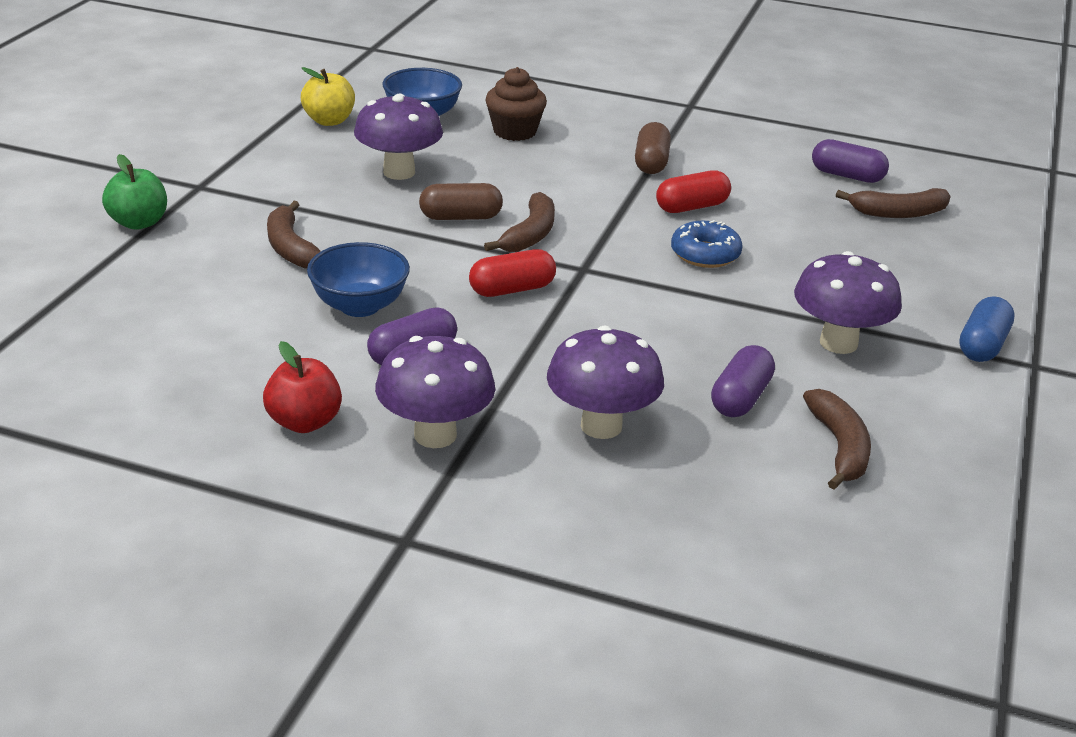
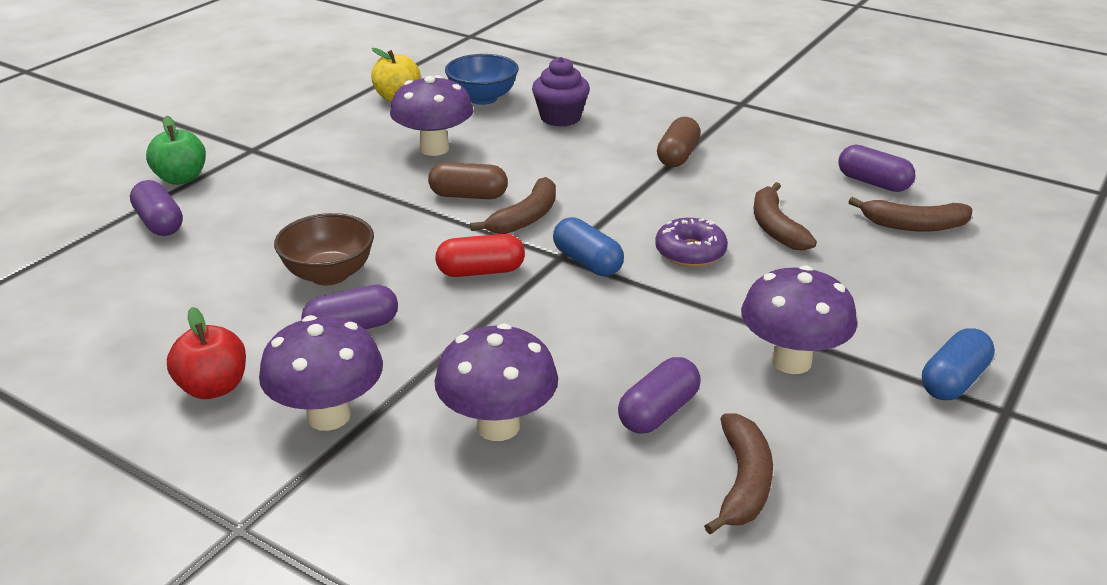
camera: 15 degrees right, 0 degrees up
(144, 270) = (159, 223): none -> purple capsule
(291, 247) = (298, 212): brown banana -> brown banana (775, 227)
(359, 306) = (329, 274): blue bowl -> brown bowl
(515, 131) = (560, 118): brown cupcake -> purple cupcake
(612, 272) = (587, 262): none -> blue capsule
(691, 207) = (698, 203): red capsule -> none
(705, 254) = (690, 252): blue donut -> purple donut

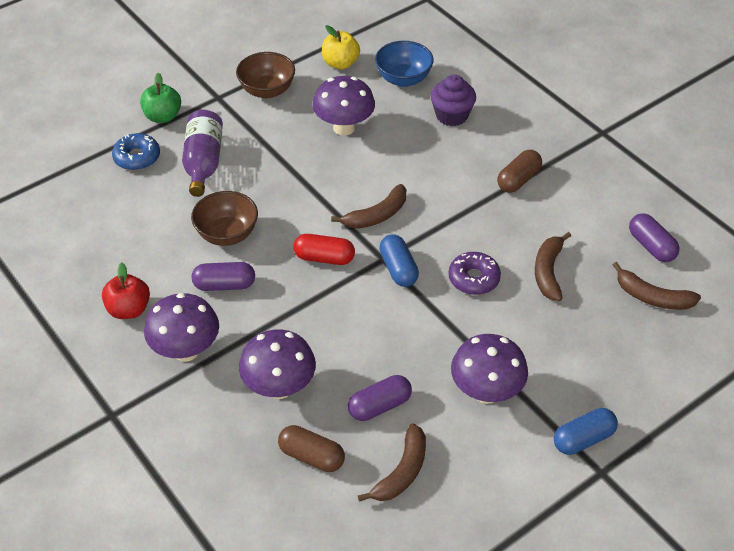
camera: 20 degrees right, 15 degrees up
(159, 223) = (137, 157): purple capsule -> blue donut
(260, 211) = (203, 163): none -> purple bottle
(315, 133) = (267, 90): none -> brown bowl
(468, 196) = (347, 183): brown capsule -> brown capsule (311, 456)

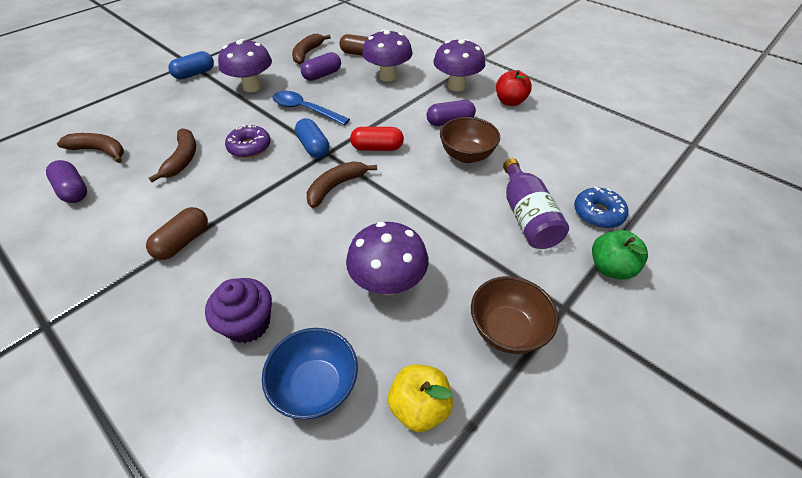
camera: 170 degrees right, 0 degrees up
(407, 333) = (305, 110): none -> blue spoon

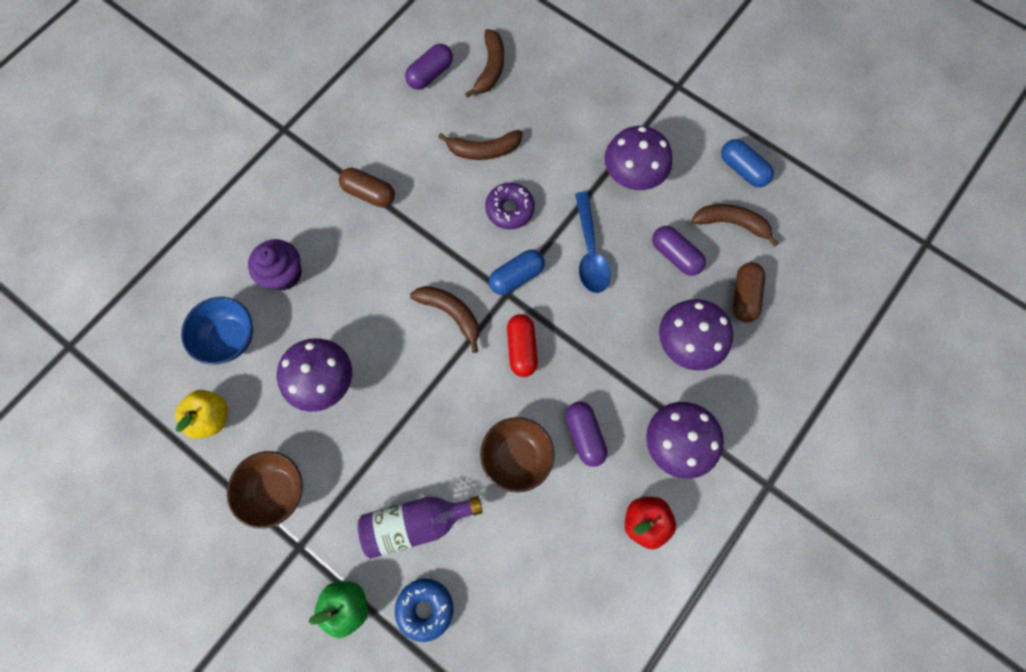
camera: 85 degrees right, 25 degrees up
(195, 74) = (652, 101): blue capsule -> blue capsule (742, 169)
(305, 110) = (590, 251): blue spoon -> blue spoon turned 150 degrees clockwise

